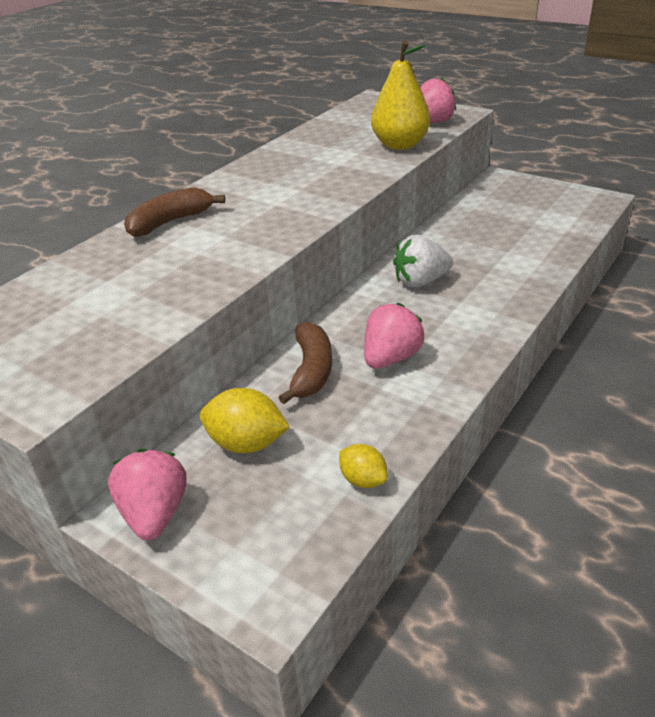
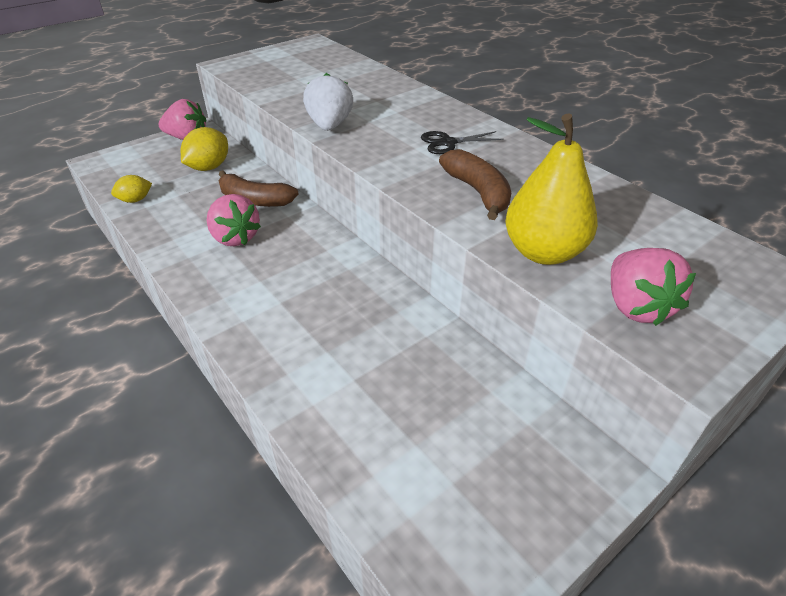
camera: 105 degrees right, 5 degrees up
(170, 222) = (413, 103): brown banana -> brown banana (478, 192)
(259, 192) = (448, 143): none -> black scissors
(420, 282) = (334, 285): white strawberry -> white strawberry (329, 125)

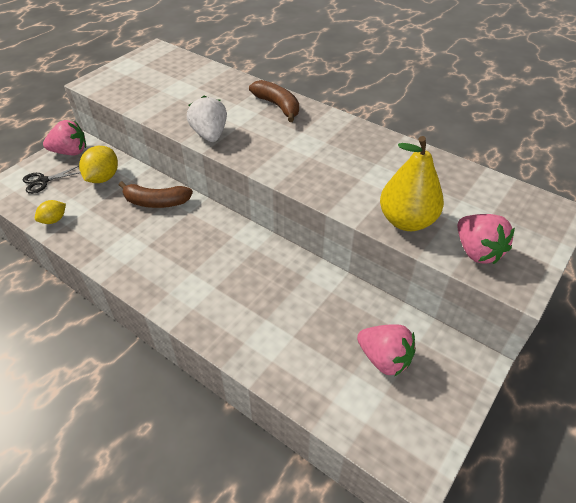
camera: 15 degrees left, 5 degrees up
(235, 237) = (155, 239): pink strawberry -> pink strawberry (384, 359)
(448, 143) = (307, 137): black scissors -> black scissors (43, 181)
(478, 192) = (345, 178): brown banana -> brown banana (278, 106)

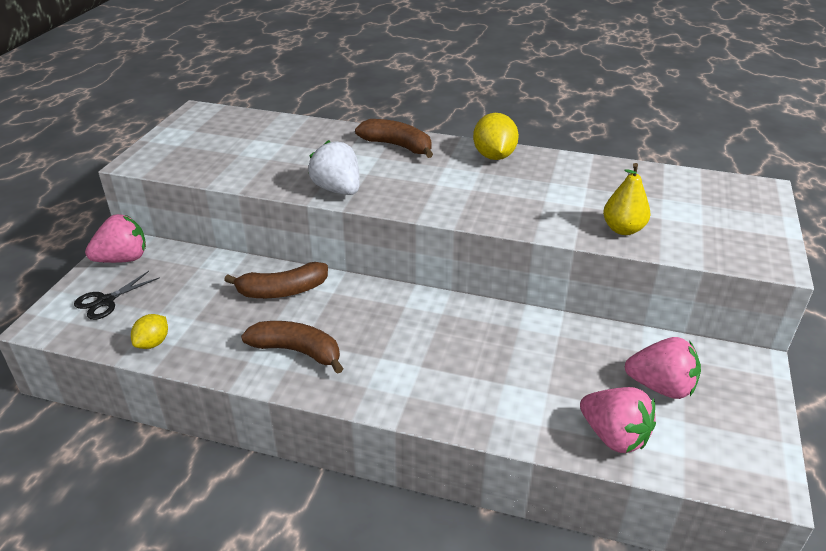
camera: 20 degrees left, 10 degrees down
(103, 178) = (190, 279): yellow lemon -> yellow lemon (494, 156)
(139, 252) = (297, 351): none -> brown banana
(406, 221) = (623, 229): yellow pear -> yellow pear, size x0.64
(477, 251) = (712, 241): pink strawberry -> pink strawberry (614, 436)

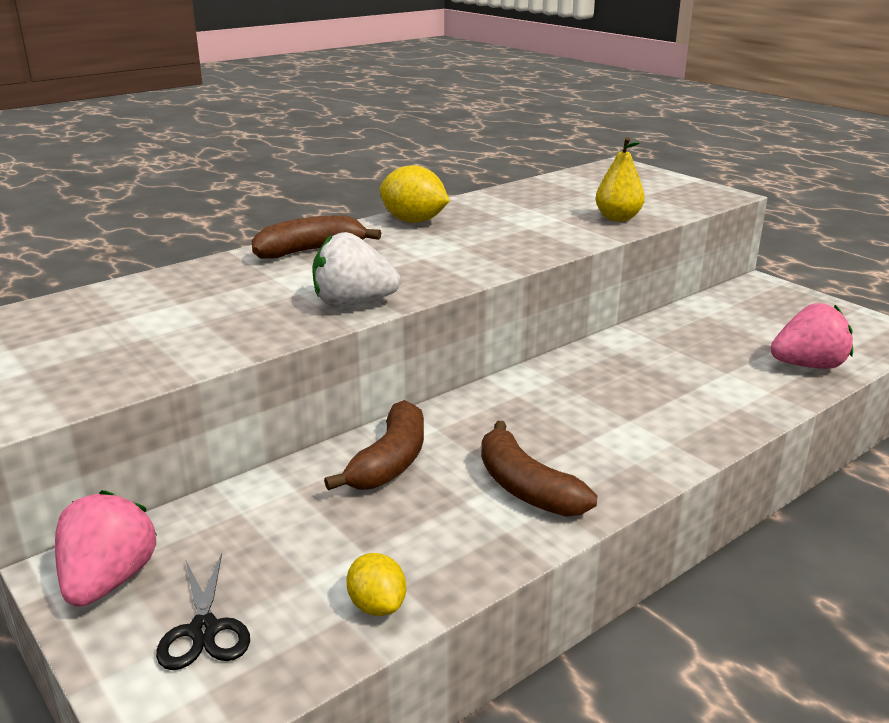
camera: 55 degrees left, 10 degrees down
(297, 351) = (526, 488): brown banana -> brown banana turned 90 degrees counterclockwise
(660, 387) = (760, 325): pink strawberry -> none

